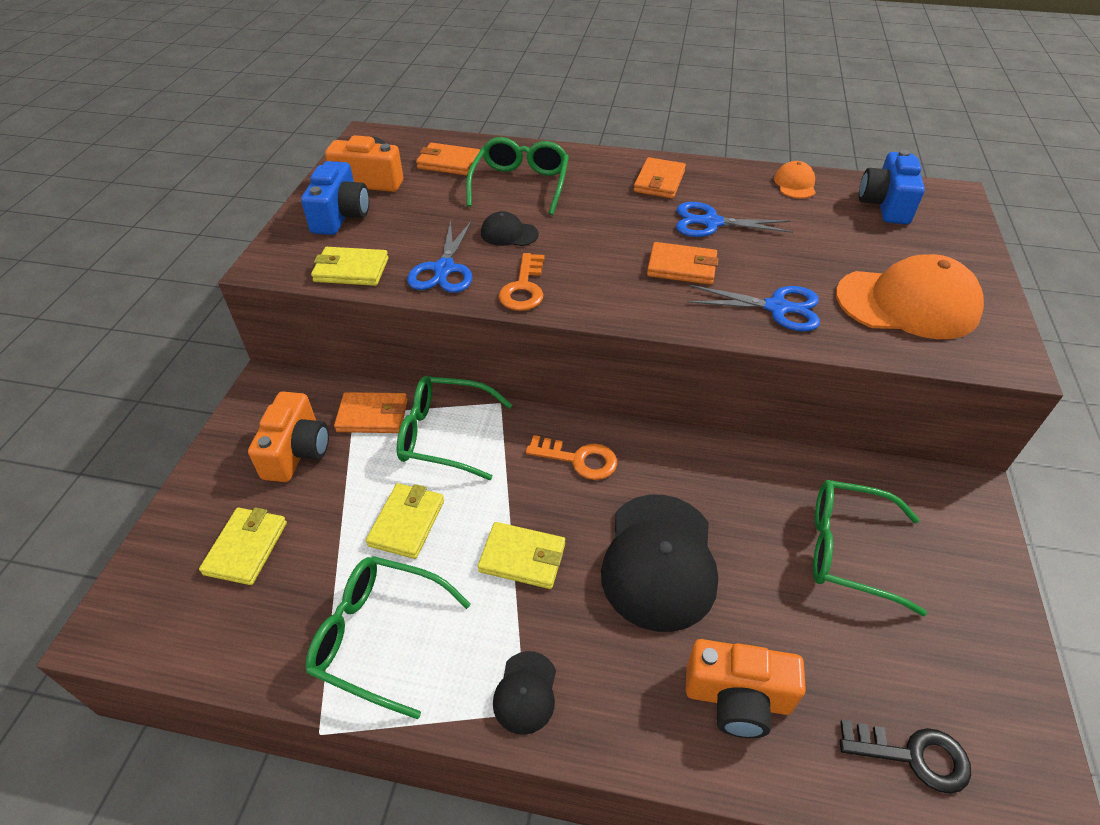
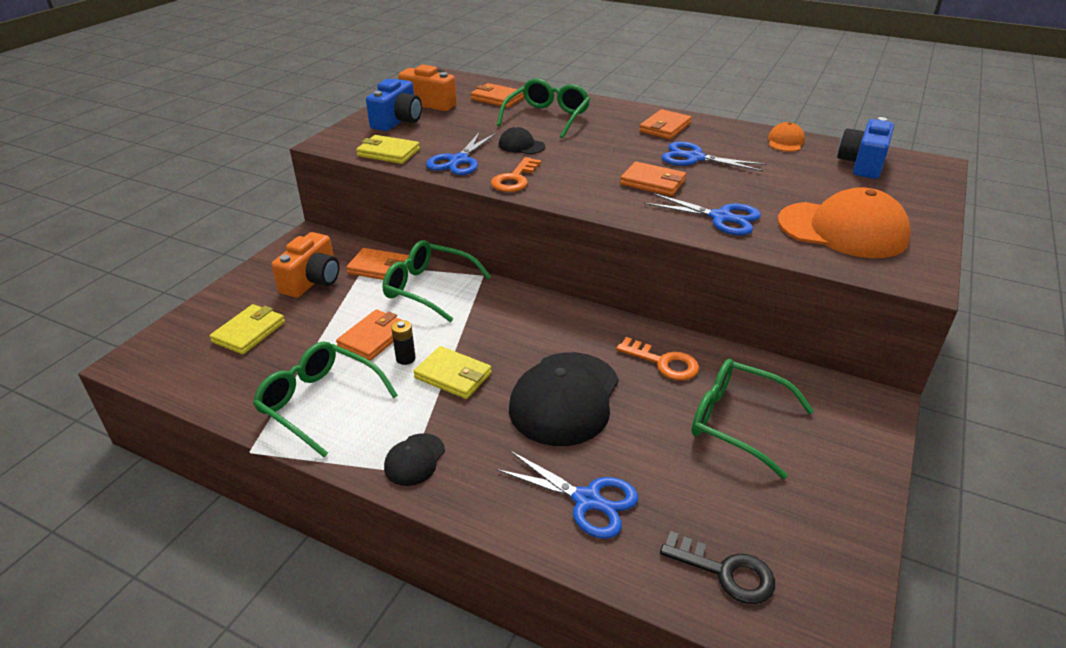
camera: 15 degrees right, 10 degrees down
(407, 523) = (373, 338): yellow wallet -> orange wallet
(457, 545) = (405, 358): none -> black battery
(579, 459) = (529, 321): orange key -> orange key (663, 363)
(737, 698) = (587, 500): orange camera -> blue scissors

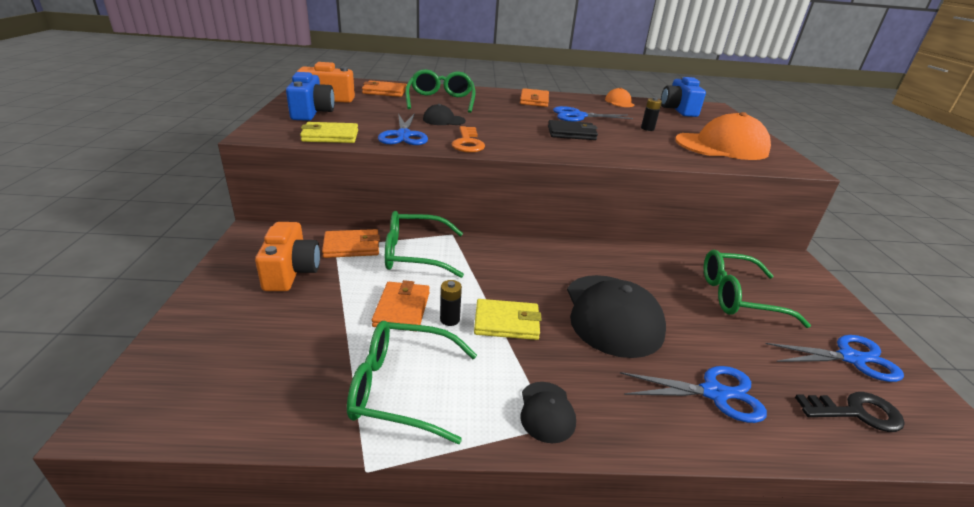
camera: 30 degrees left, 5 degrees down
(249, 332) = (258, 338): yellow wallet -> none
(652, 182) = (571, 133): orange wallet -> black wallet
(663, 363) = (650, 268): orange key -> none
(720, 217) = (644, 149): blue scissors -> blue scissors (850, 358)
(768, 188) = (647, 128): none -> black battery

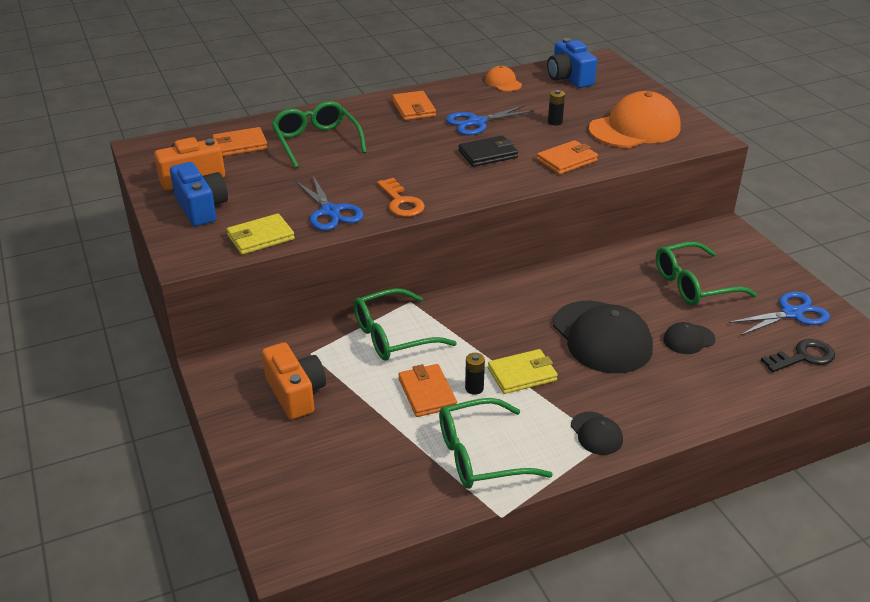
camera: 20 degrees left, 5 degrees up
(351, 246) = (326, 348): orange wallet -> orange wallet (566, 160)
(444, 120) = (348, 175): black cap -> black cap (688, 339)
(714, 393) = (705, 377): blue scissors -> none

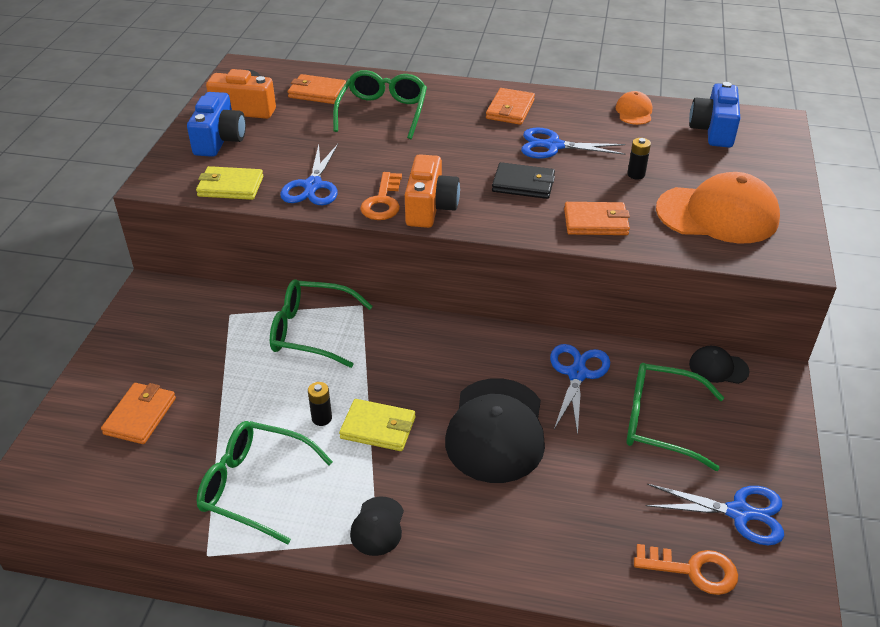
camera: 35 degrees right, 5 degrees up
(296, 393) = (180, 345): orange camera -> orange camera (430, 207)
(427, 393) = (278, 401): orange wallet -> orange wallet (140, 416)
(612, 279) = (577, 374): none -> blue scissors
(688, 339) = (584, 480): black cap -> black cap (718, 367)
(803, 357) = (693, 570): black key -> orange key

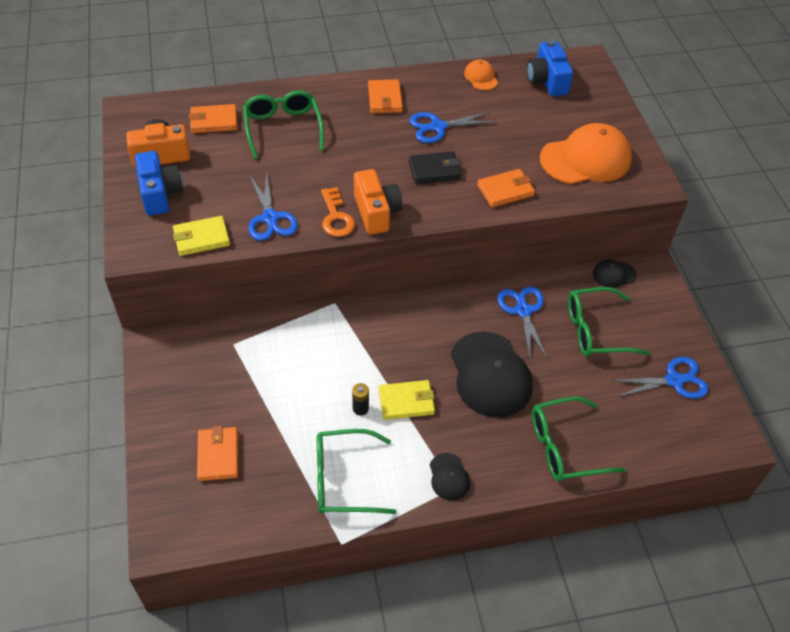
camera: 25 degrees left, 10 degrees up
(311, 331) = (308, 338): green glasses -> green glasses (565, 447)
(636, 174) = (512, 138): black battery -> none
(693, 570) = (664, 431): orange key -> none

